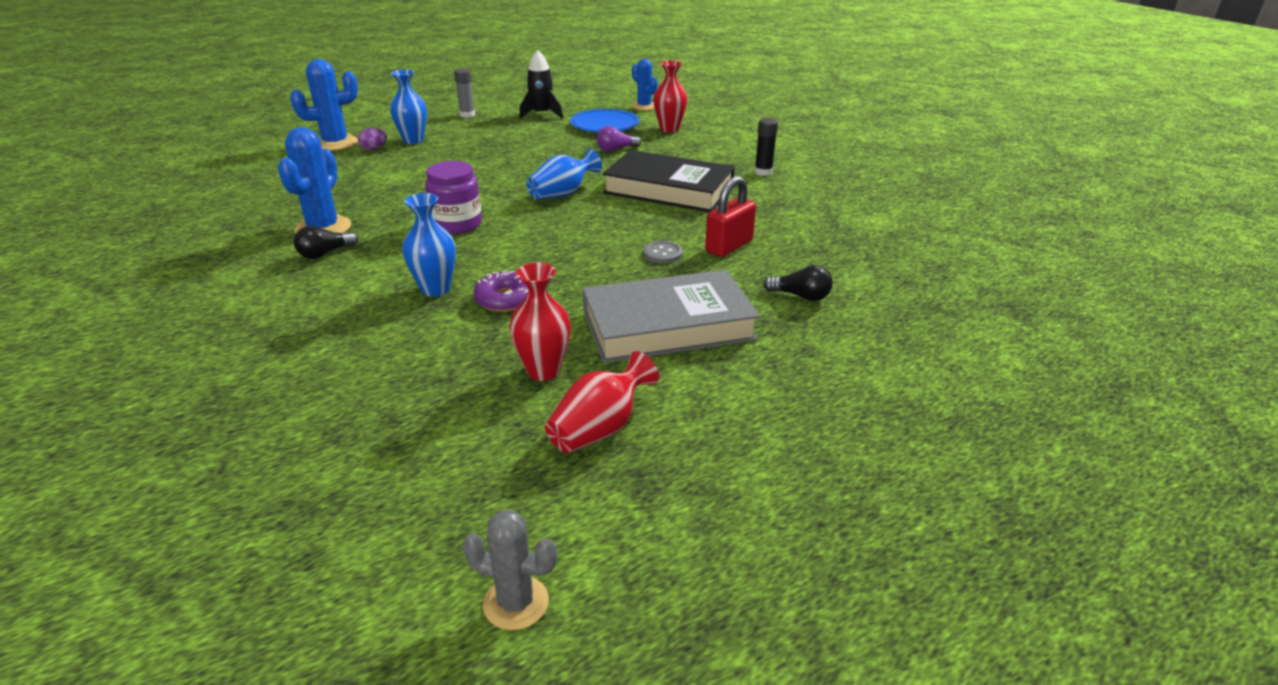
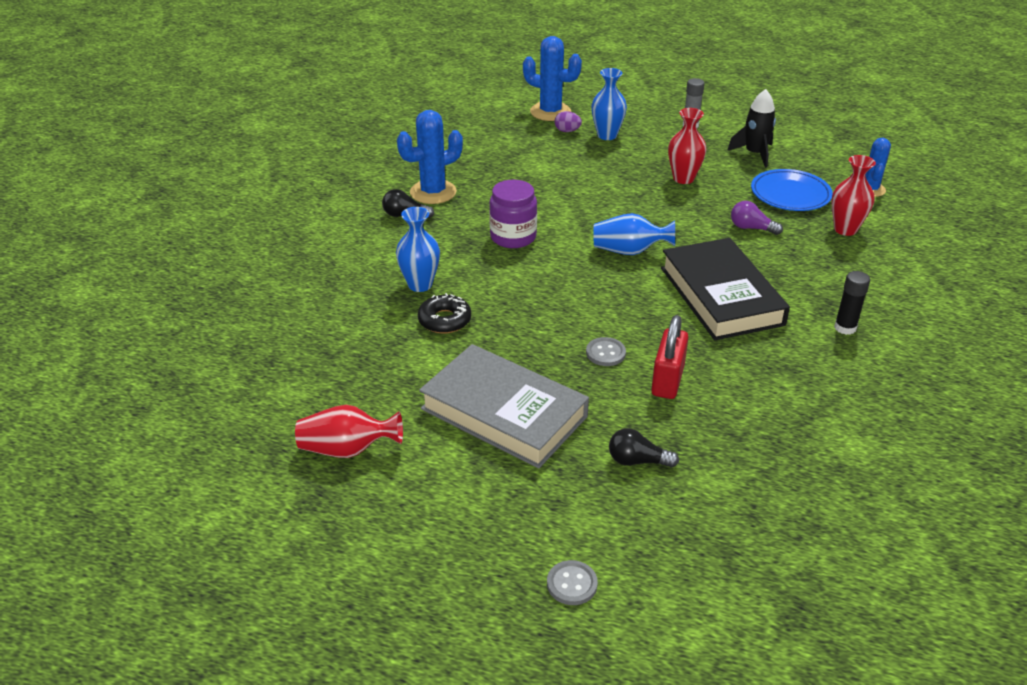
camera: 50 degrees right, 5 degrees up
(505, 299) = (444, 320): purple donut -> black donut
(516, 603) = (169, 505): grey cactus -> none
(543, 371) = (382, 388): red vase -> red vase (683, 178)
(729, 246) = (667, 380): red padlock -> red padlock turned 75 degrees counterclockwise
(800, 296) = (637, 461): black light bulb -> black light bulb turned 120 degrees clockwise
(907, 385) = (572, 584): none -> grey button

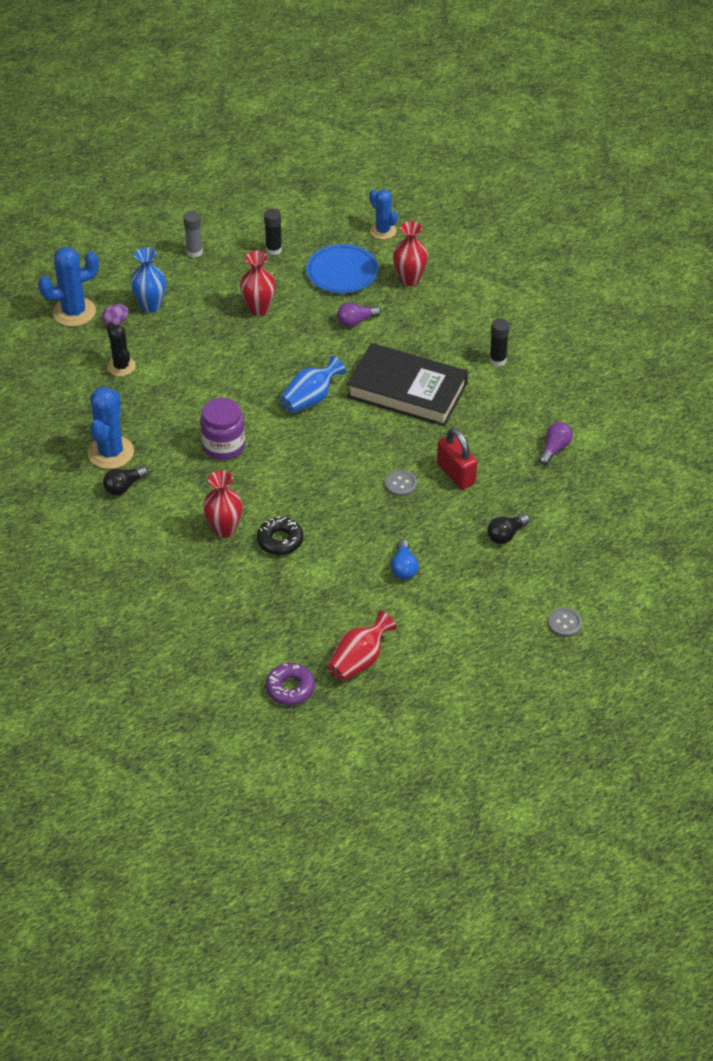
camera: 50 degrees left, 10 degrees up
(265, 423) = (290, 688): none -> purple donut
(420, 284) = (224, 529): blue vase -> red vase
(503, 413) = (404, 568): grey book -> blue light bulb
(527, 154) = (121, 366): none -> black cactus
(754, 154) = (273, 250): black rocket -> black glue stick
(799, 430) = (554, 449): none -> purple light bulb

